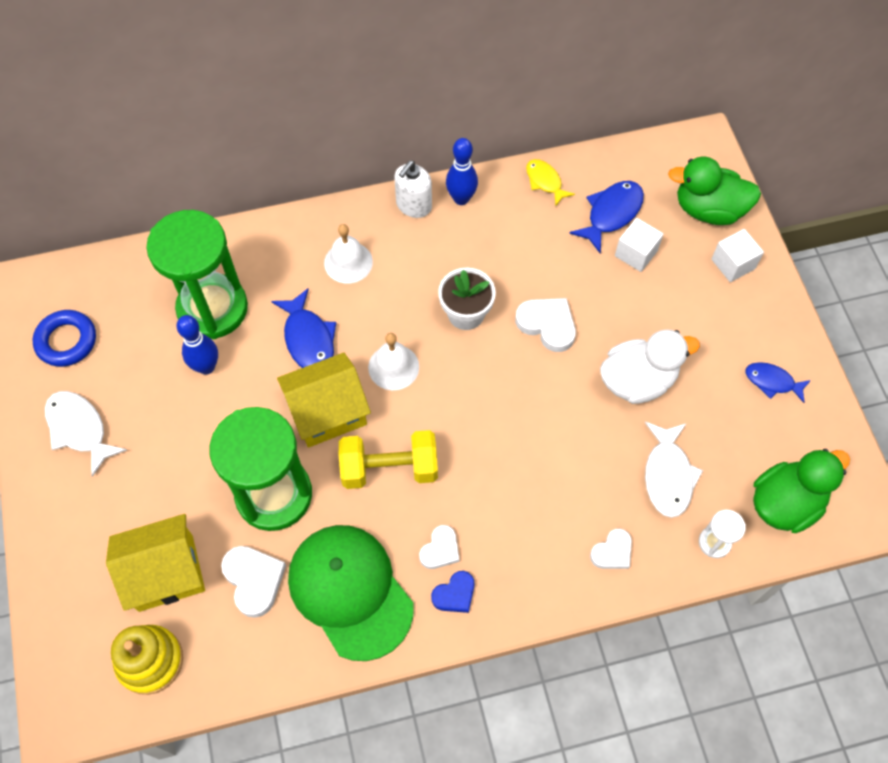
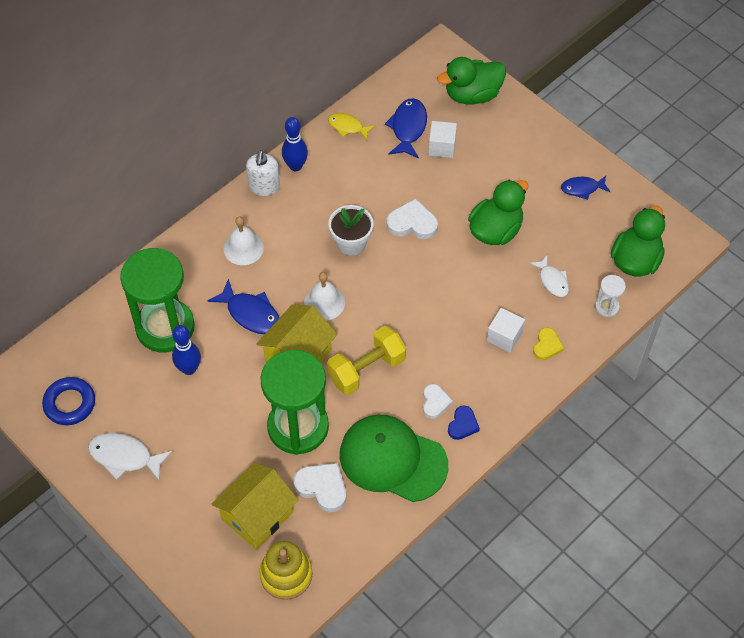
camera: 30 degrees left, 5 degrees down
(612, 552) = (547, 346): white heart -> yellow heart
(637, 381) = (495, 230): white duck -> green duck
(668, 475) = (552, 280): white fish -> white fish, size x0.66
(733, 264) = (510, 124): white cube -> white cube (504, 337)

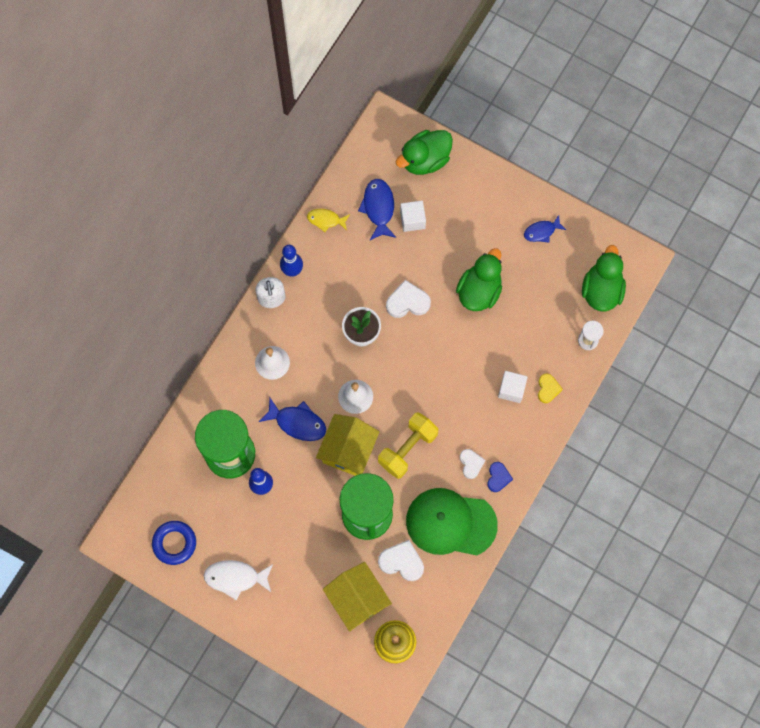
camera: 15 degrees left, 15 degrees up
(257, 515) = (357, 599): yellow house -> yellow house turned 60 degrees counterclockwise
(552, 280) = (538, 327): white fish -> none

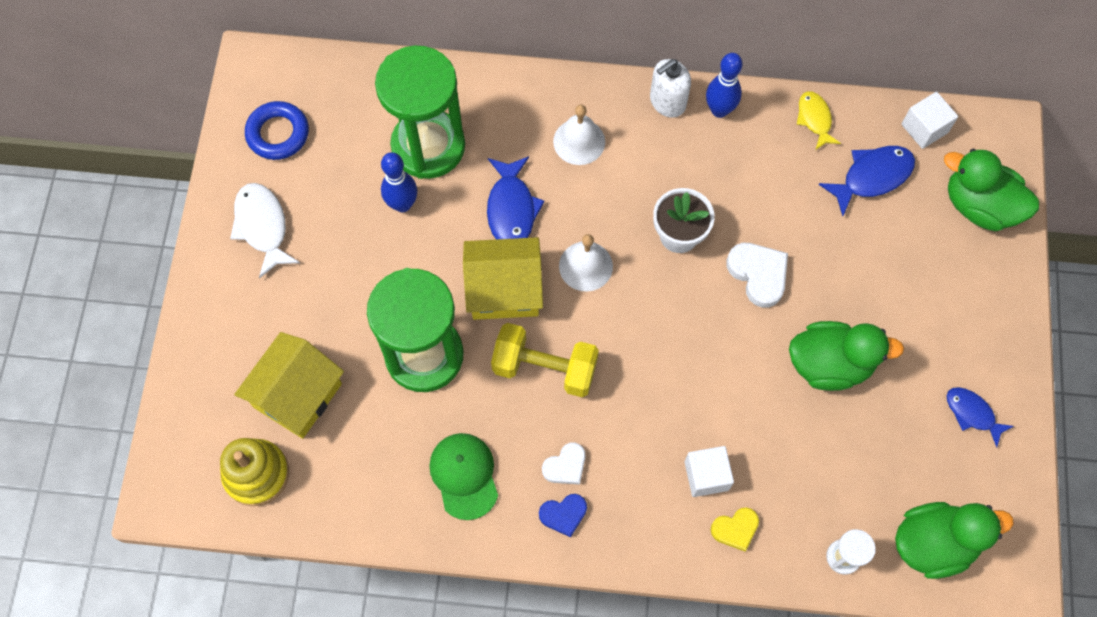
camera: 65 degrees right, 5 degrees down
(402, 562) = (377, 432): white heart -> none
(412, 220) = (881, 228): white cube -> white cube (924, 128)
(450, 523) = (464, 476): green cap -> green cap, size x0.60

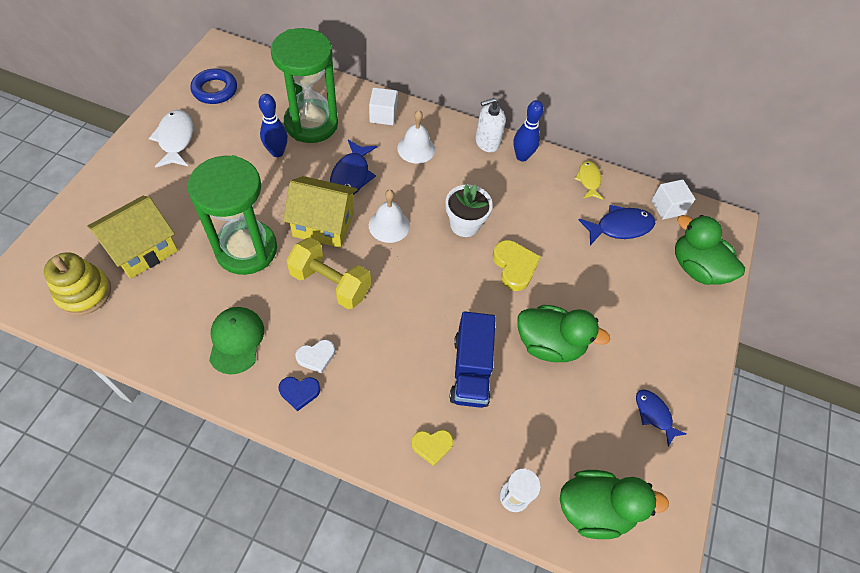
camera: 10 degrees right, 10 degrees down
(706, 475) = (423, 397): white cube -> white cube (383, 115)
(748, 425) = (470, 370): none -> blue truck
(758, 274) = (514, 266): white heart -> yellow heart

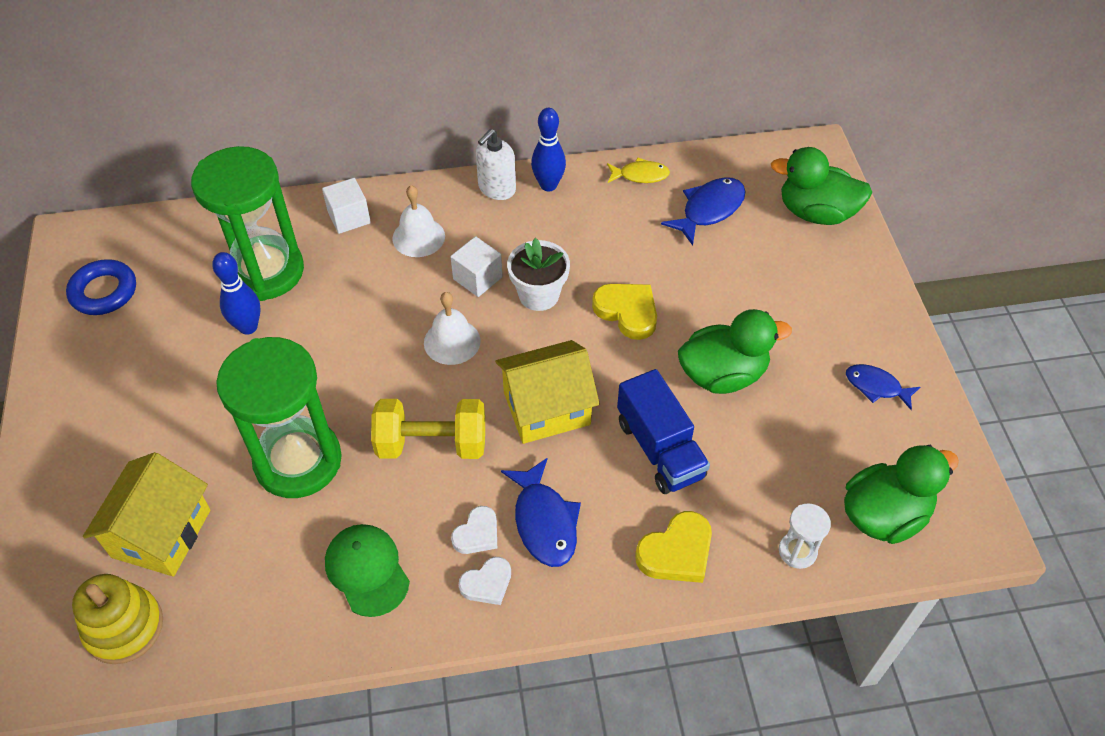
camera: 25 degrees left, 5 degrees down
(175, 139) = (98, 378): white fish -> none
(299, 392) = (487, 583): blue heart -> white heart
(323, 224) = (372, 381): yellow house -> yellow house (547, 408)
(351, 175) = (363, 307): blue fish -> blue fish (544, 521)
(432, 446) = (676, 552): yellow heart -> yellow heart, size x1.54
(588, 180) = (640, 175): yellow fish -> yellow fish turned 120 degrees clockwise
(667, 207) = (743, 163): white cube -> white cube (477, 278)

